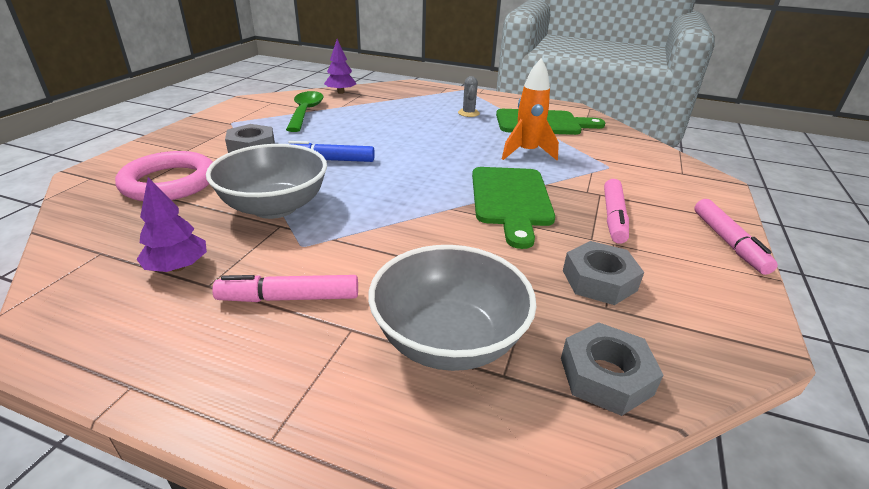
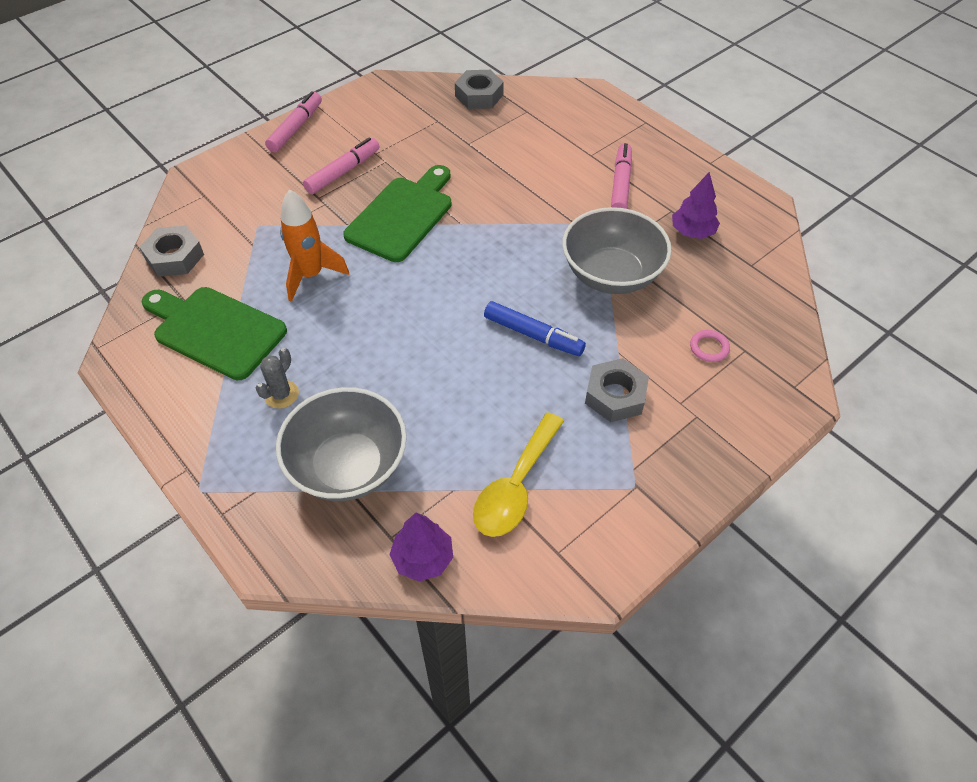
camera: 150 degrees left, 20 degrees up
(169, 182) = (709, 348): pink ring -> pink ring, size x0.40
(289, 298) = (621, 184): pink marker -> pink marker turned 105 degrees counterclockwise
(305, 112) = (515, 486): green spoon -> yellow spoon
(448, 339) = (541, 133): grey bowl -> grey bowl (348, 466)
(599, 280) = (421, 134): grey nut -> grey nut (174, 257)

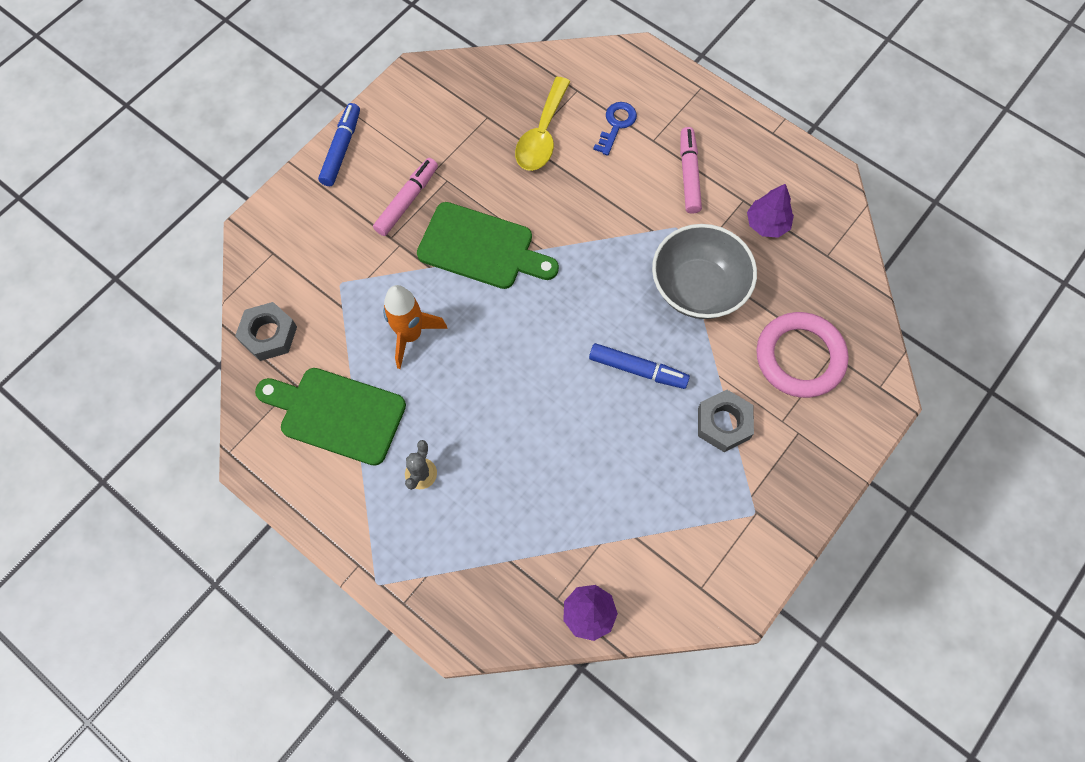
camera: 10 degrees left, 15 degrees up
(296, 128) = (341, 149): pink marker -> blue marker
(348, 466) = (502, 536): grey bowl -> none
(402, 216) = (481, 248): green cutting board -> green cutting board turned 90 degrees clockwise
(479, 95) = (523, 75): grey nut -> none
(515, 486) = (653, 531): yellow spoon -> yellow spoon (542, 135)
(558, 139) = (616, 124): none -> blue key
(709, 348) = (799, 357): pink ring -> pink ring, size x2.49

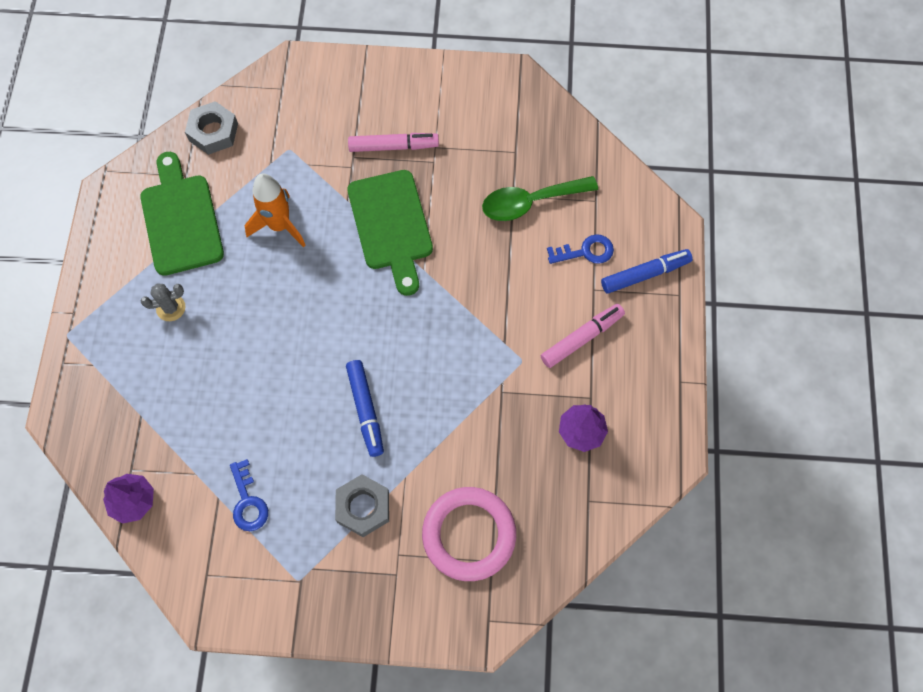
camera: 55 degrees right, 0 degrees up
(341, 149) = (404, 72): blue marker -> blue marker (645, 274)
(542, 135) = (530, 202): yellow spoon -> green spoon
(656, 514) = (248, 502): none -> blue key
(698, 288) = (476, 411): grey bowl -> none

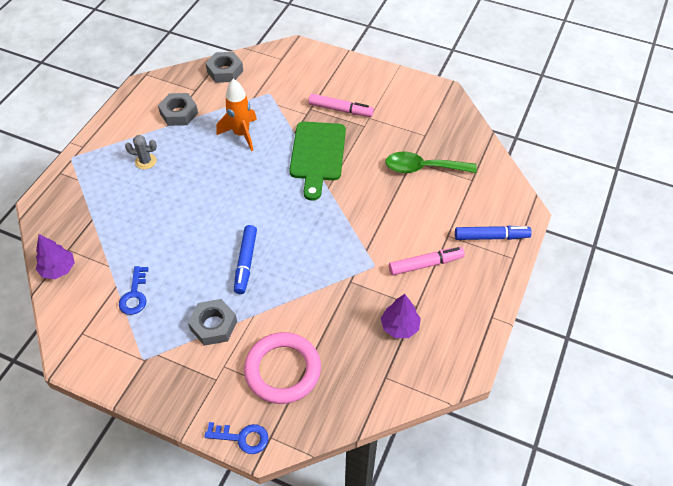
camera: 20 degrees right, 15 degrees down
(181, 219) = (179, 113): green cutting board -> grey nut
(586, 251) = (451, 209): blue key -> blue key (242, 438)

